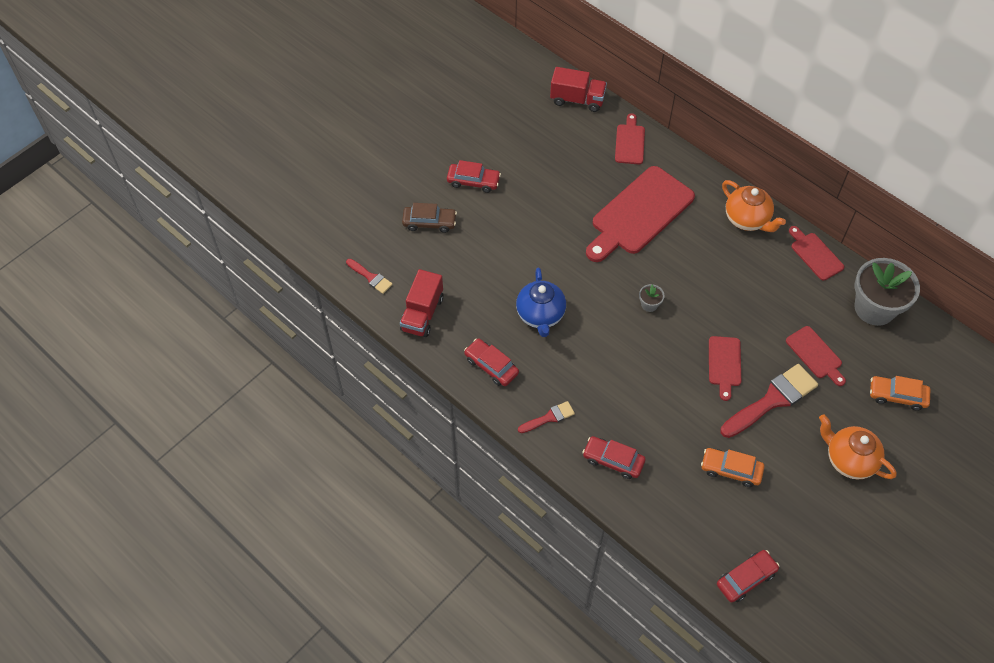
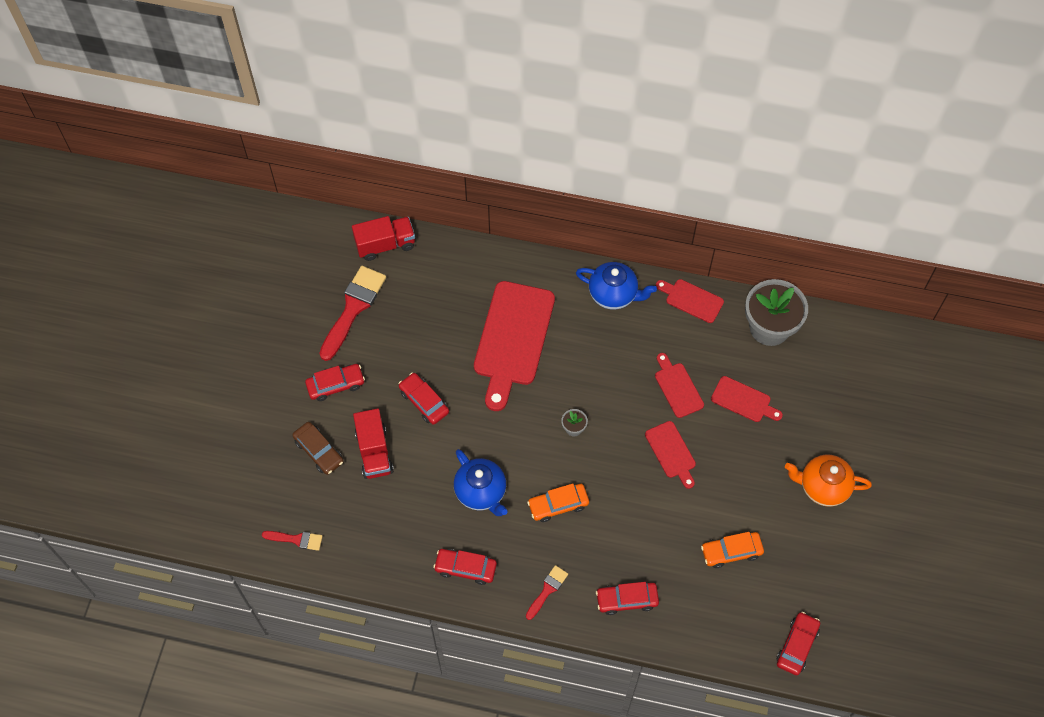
camera: 30 degrees left, 5 degrees up
(422, 314) = (369, 550): red truck -> red truck (374, 452)
(429, 222) = (319, 451): brown car -> brown car turned 75 degrees clockwise
(536, 226) = (424, 402): none -> red car
(630, 142) = (462, 266): red cutting board -> red cutting board (677, 388)
(747, 219) = (614, 294): orange teapot -> blue teapot
(772, 400) = (730, 465): red brush -> red brush (353, 308)
(897, 396) = (831, 404): orange car -> orange car (558, 505)

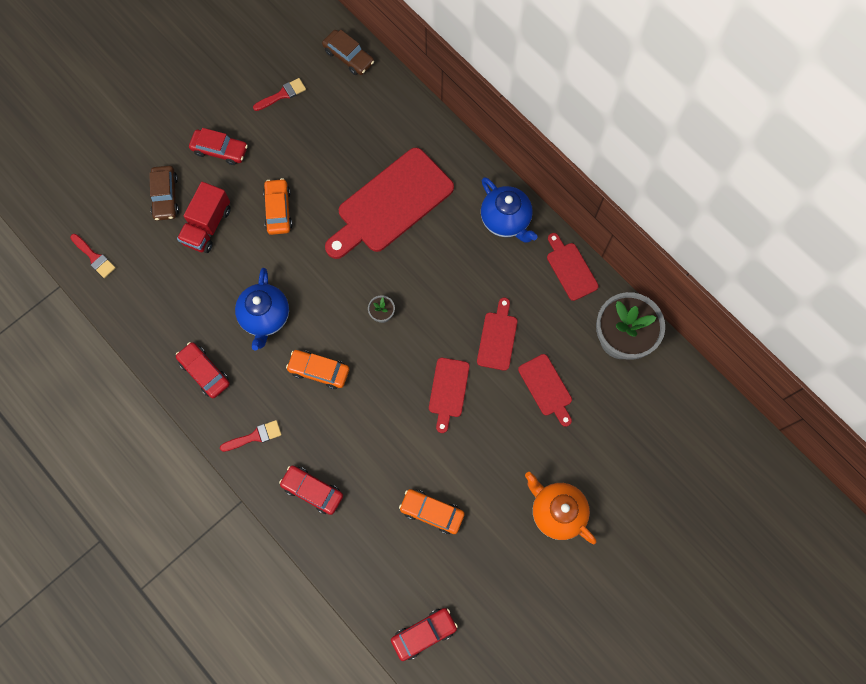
camera: 35 degrees right, 10 degrees up
(353, 308) = (282, 94): red brush -> red brush, size x0.52
(385, 244) = (348, 57): red truck -> brown car
(424, 402) = (278, 210): red car -> orange car

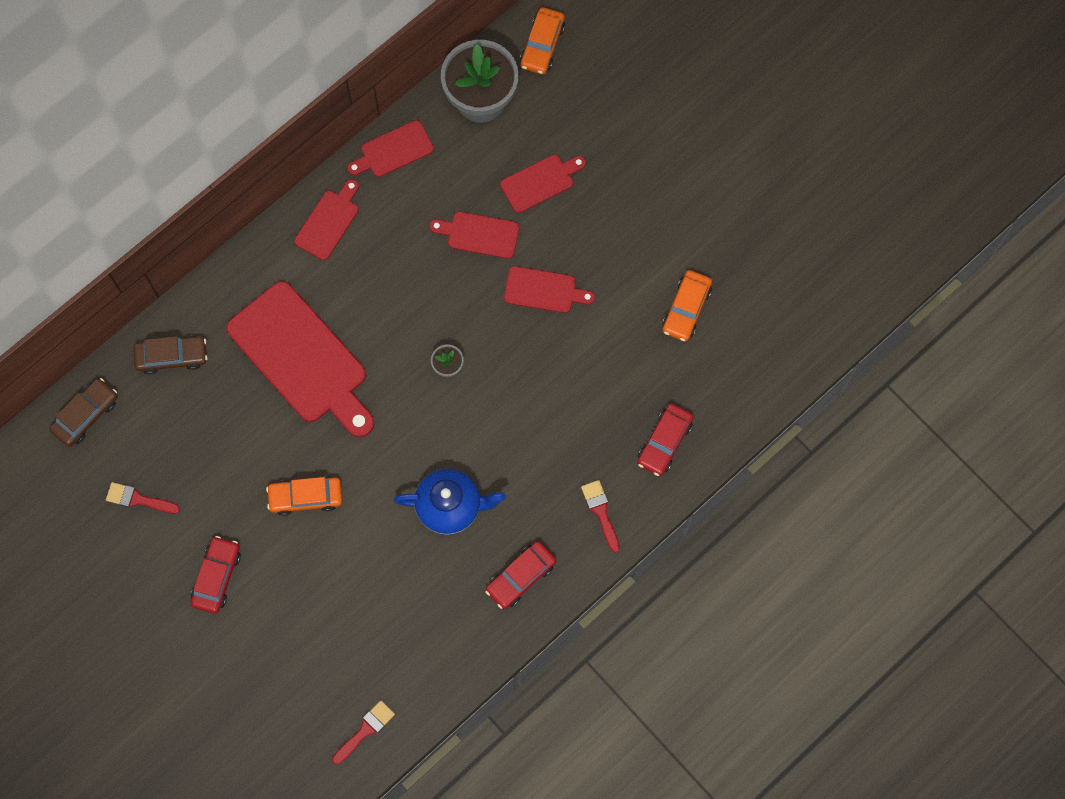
camera: 90 degrees left, 0 degrees up
(165, 196) = (281, 643): brown car -> brown car (172, 357)
(207, 226) = (325, 586): red truck -> none
(282, 94) = (138, 499): red brush -> red brush turned 45 degrees counterclockwise
(319, 371) = (519, 439): orange car -> orange car (542, 45)
(424, 633) = (819, 317): red car -> none
(506, 220) = (328, 222): blue teapot -> red cutting board
(556, 511) = (682, 176): orange teapot -> none

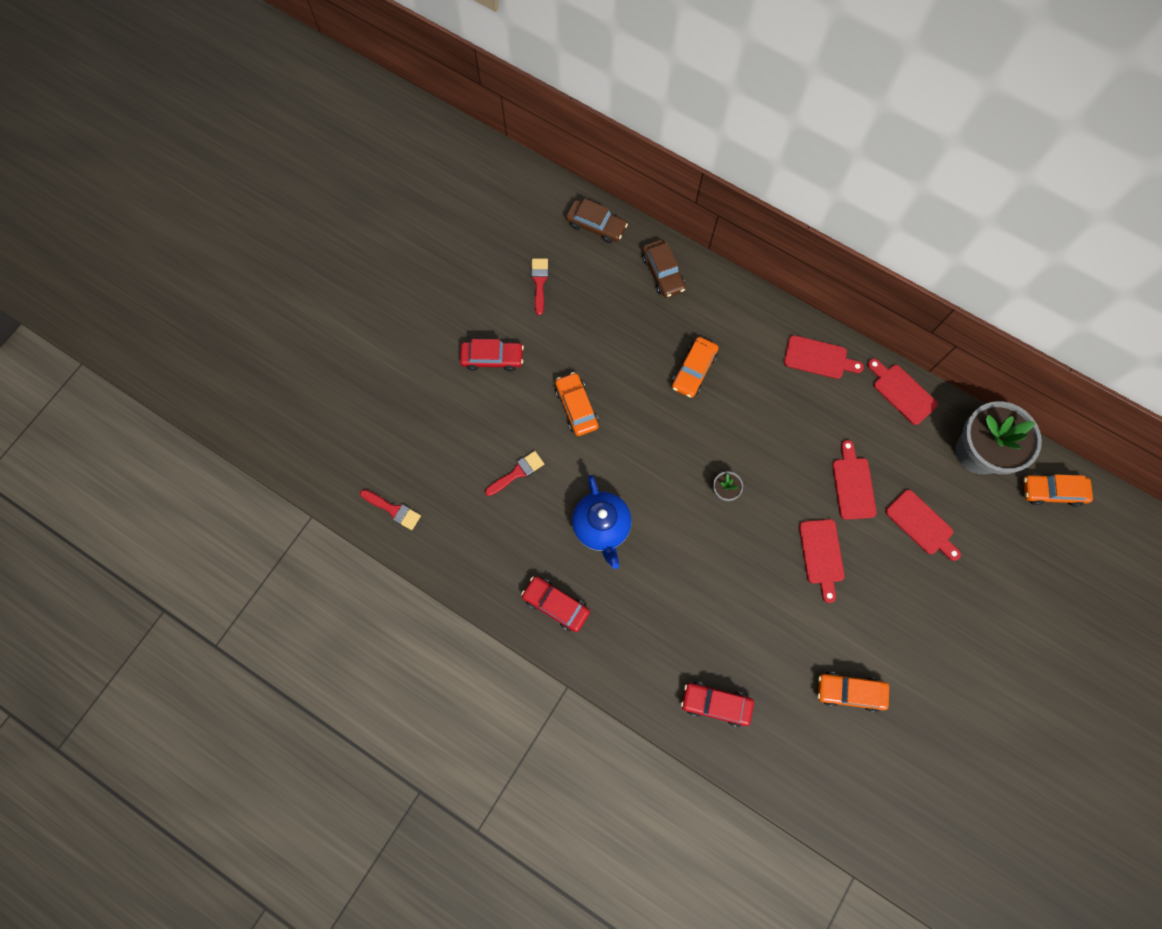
camera: 75 degrees right, 0 degrees up
(302, 358) = (693, 370): red cutting board -> orange car
(600, 511) = (634, 661): red brush -> red brush (517, 472)

